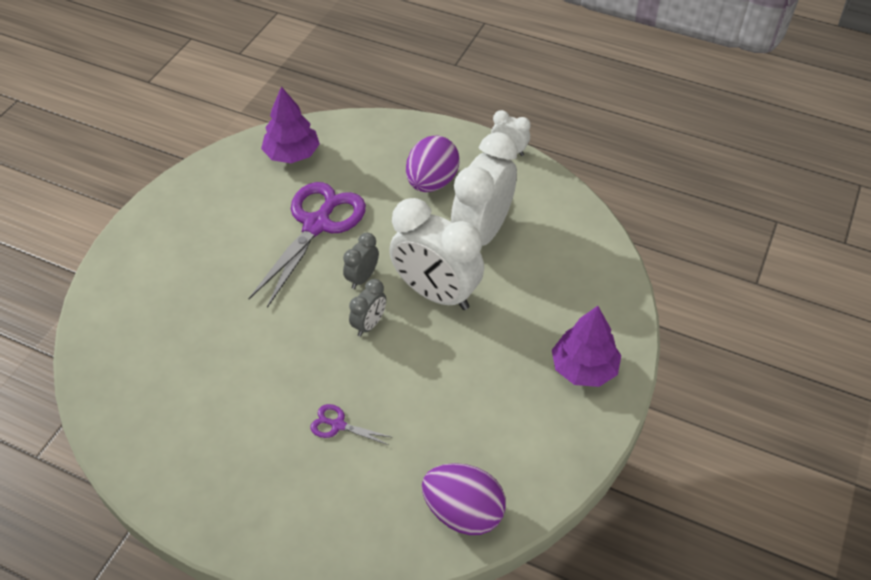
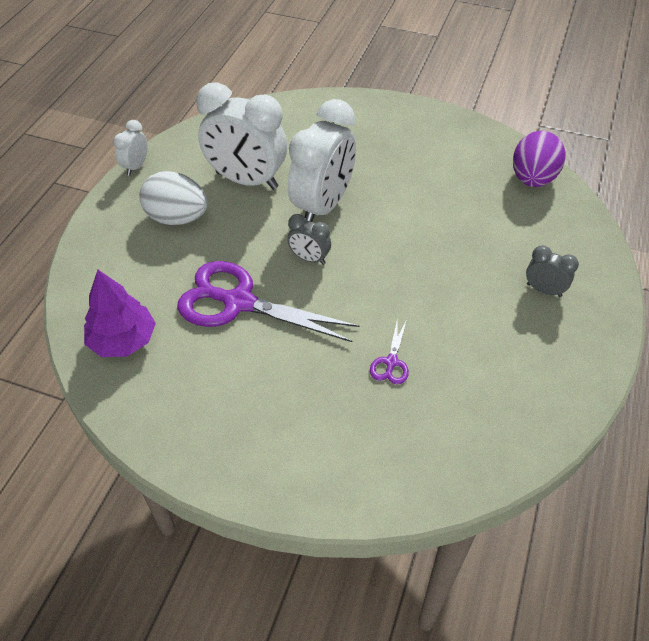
camera: 95 degrees left, 0 degrees up
(338, 425) = (479, 258): purple scissors -> purple scissors (391, 362)
(369, 324) = (365, 248): grey clock -> grey clock (544, 290)
(432, 182) = (177, 218): purple egg -> white egg
(584, 368) = (387, 121): purple tree -> none

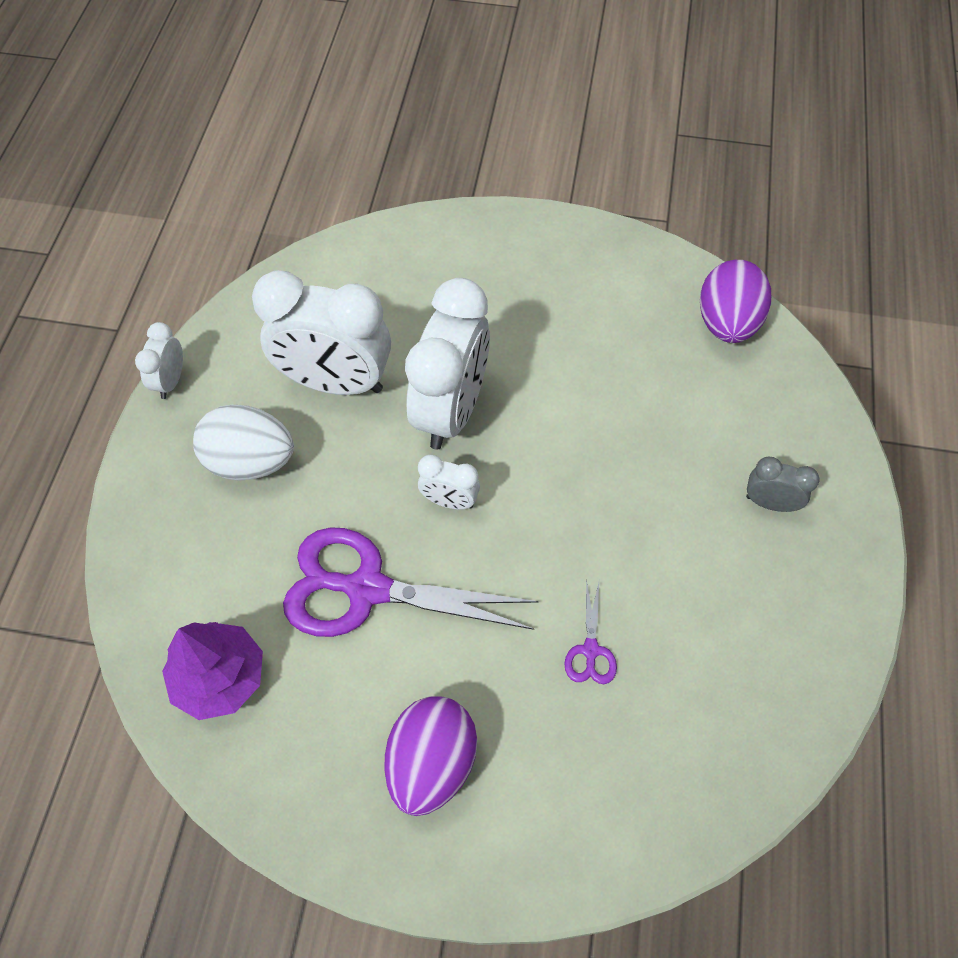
camera: 10 degrees left, 10 degrees up
(259, 414) = (431, 763): none -> purple egg
(309, 258) = (449, 501): grey clock -> white clock

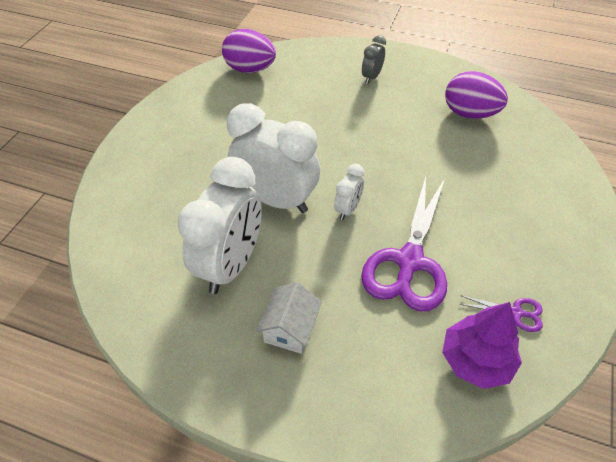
camera: 80 degrees left, 10 degrees down
(171, 381) = (189, 390): white clock -> none
(250, 461) = (290, 328): white egg -> white house
(431, 763) = (529, 240): purple egg -> purple egg (469, 114)
(590, 650) = (456, 159): purple scissors -> purple scissors (515, 313)

